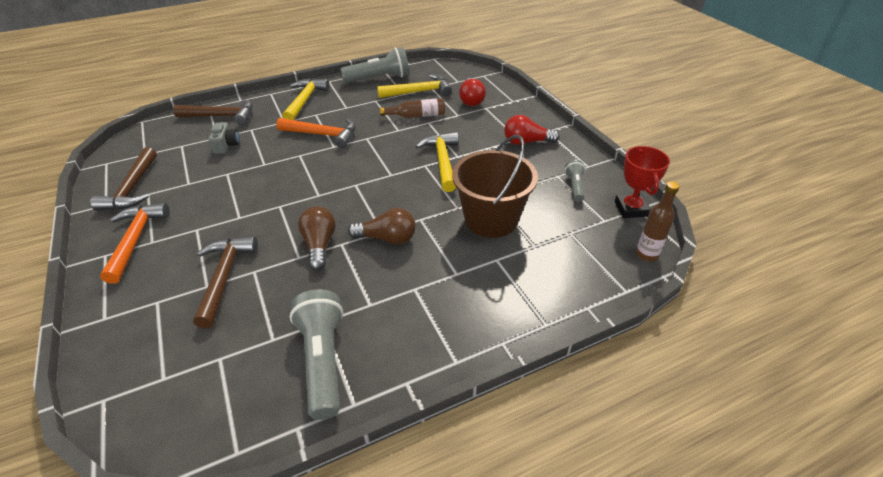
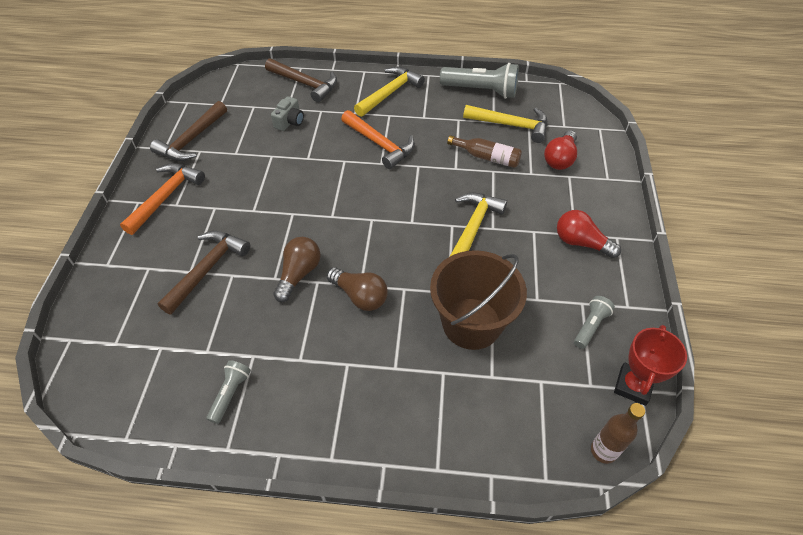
camera: 30 degrees right, 10 degrees up
(323, 360) = (230, 394): grey flashlight -> grey flashlight, size x0.53

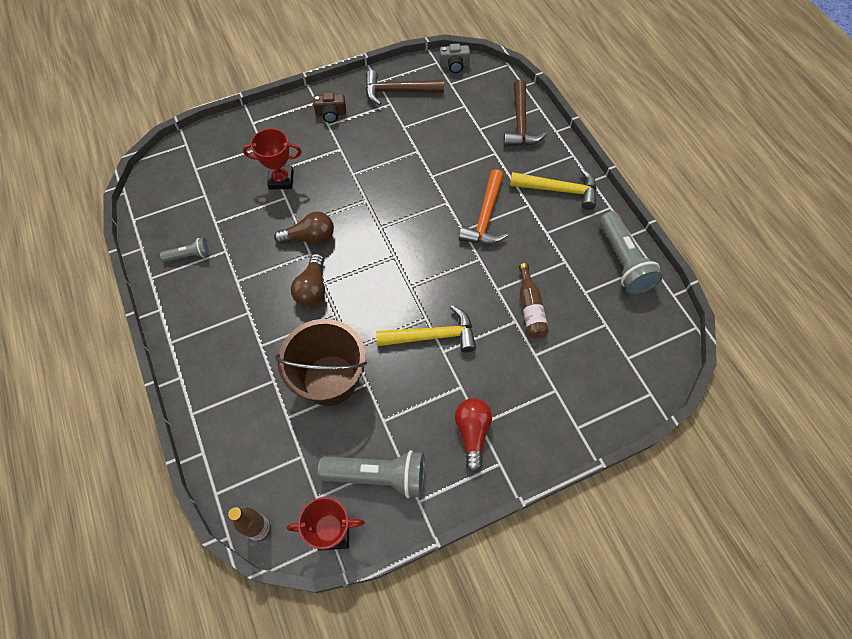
camera: 60 degrees right, 10 degrees up
(165, 197) = (331, 114): orange hammer -> brown camera
(207, 269) = (281, 180): brown hammer -> red trophy
(289, 121) = (465, 139): grey camera -> grey camera (454, 65)
(511, 125) = (591, 309): yellow hammer -> none
(560, 159) = (574, 373): red light bulb -> none
(590, 326) = (378, 476): grey flashlight -> grey flashlight, size x1.89

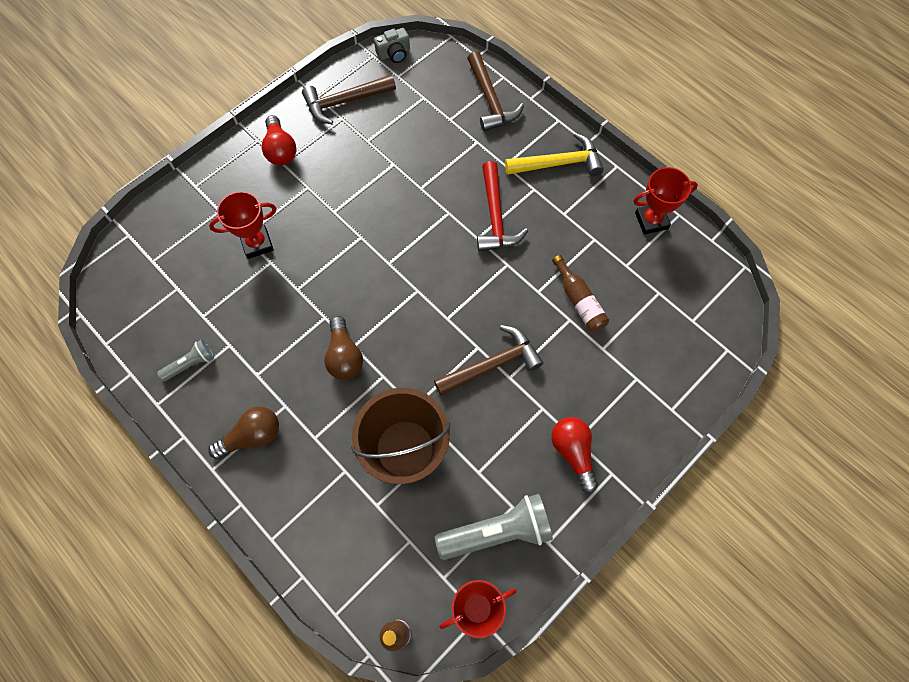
camera: 20 degrees left, 5 degrees up
(310, 237) = (317, 299): brown light bulb -> brown light bulb (252, 436)
(331, 114) = (280, 150): brown camera -> red light bulb
(432, 336) = (492, 364): yellow hammer -> brown hammer
(486, 217) = (495, 216): orange hammer -> red hammer
(623, 262) = (651, 221): grey flashlight -> red trophy

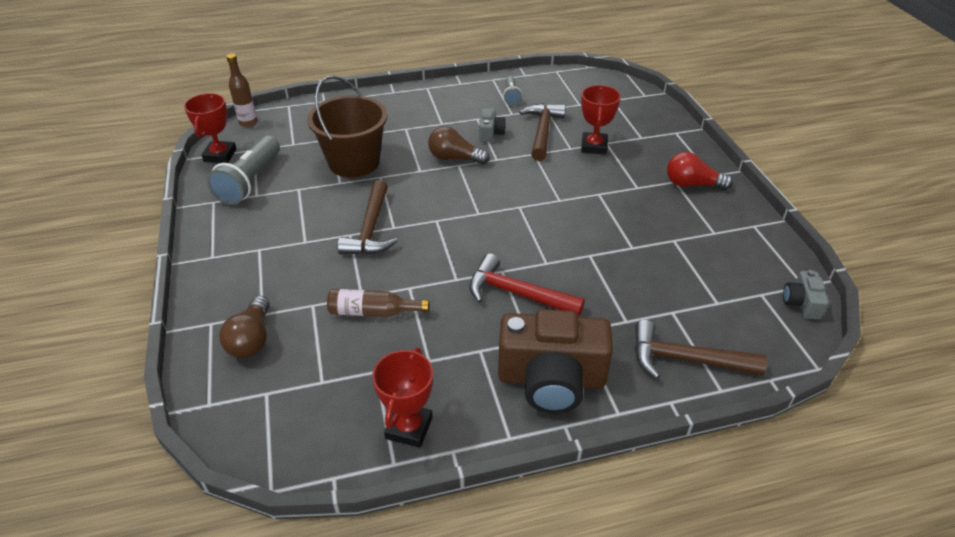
camera: 120 degrees right, 25 degrees down
(252, 436) = (433, 106): brown light bulb -> brown light bulb (252, 339)
(280, 346) = (490, 133): none -> grey camera
(345, 102) = (737, 242): brown hammer -> brown hammer (542, 131)
(558, 163) = (551, 379): yellow hammer -> brown camera
(573, 452) = (253, 242): red light bulb -> none

